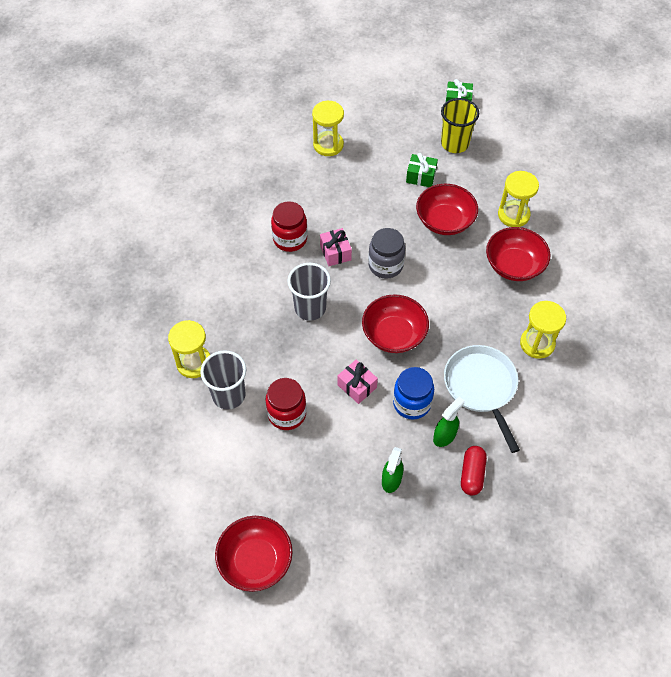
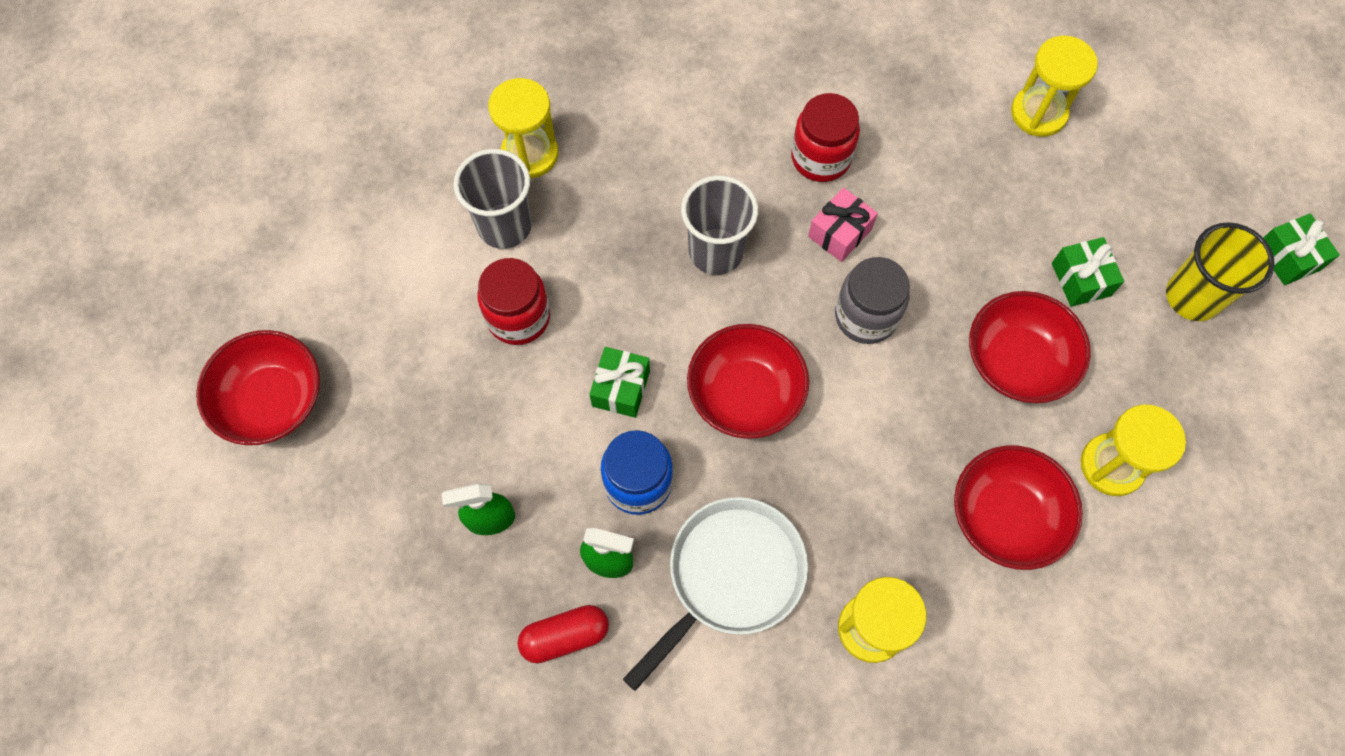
camera: 60 degrees right, 10 degrees up
(357, 386) = (621, 388): pink gift -> green gift

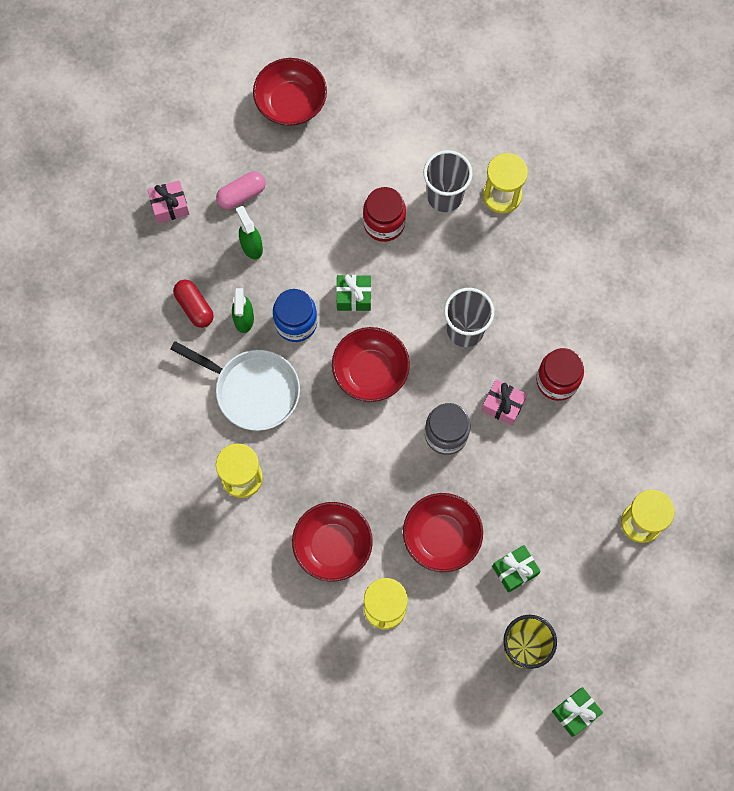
camera: 75 degrees right, 5 degrees up
(376, 635) = (169, 206): none -> pink gift
(398, 514) = (241, 195): none -> pink capsule

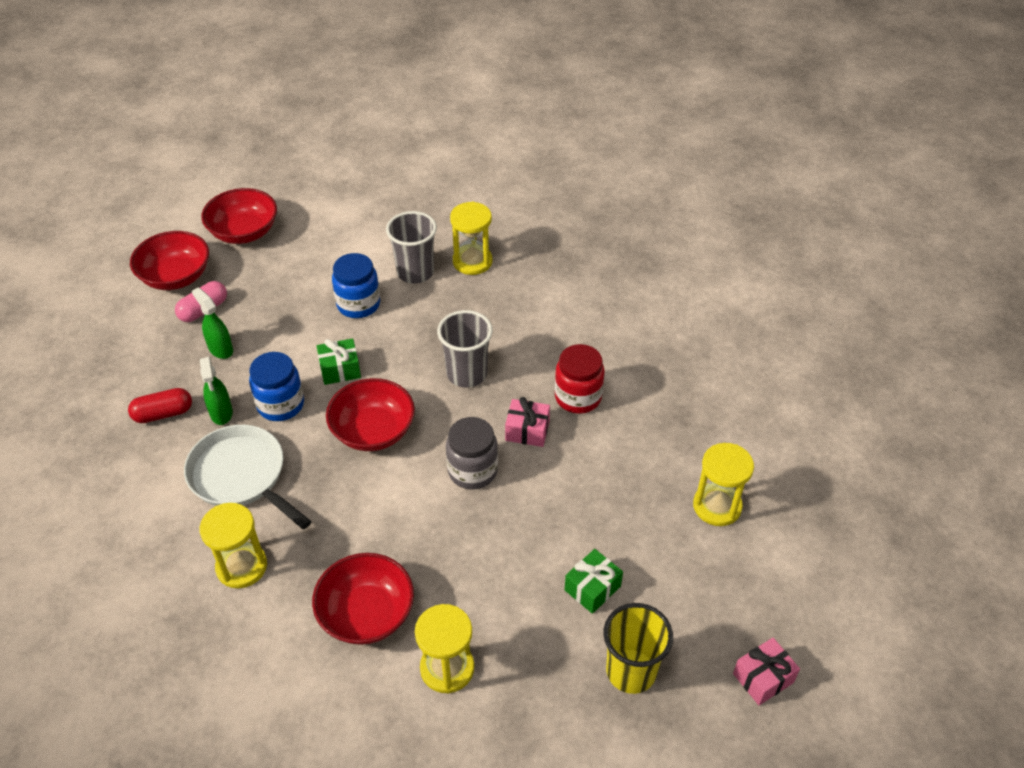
camera: 15 degrees left, 25 degrees down
(169, 206) = (126, 333): pink gift -> pink gift (763, 678)
(194, 307) = (163, 413): red capsule -> red capsule turned 60 degrees counterclockwise
(253, 390) = (241, 476): white pan -> white pan turned 150 degrees counterclockwise
(384, 223) = (358, 304): red jar -> blue jar
(441, 537) = (496, 573): red bowl -> red bowl (176, 277)
(575, 712) = (720, 731): green gift -> none

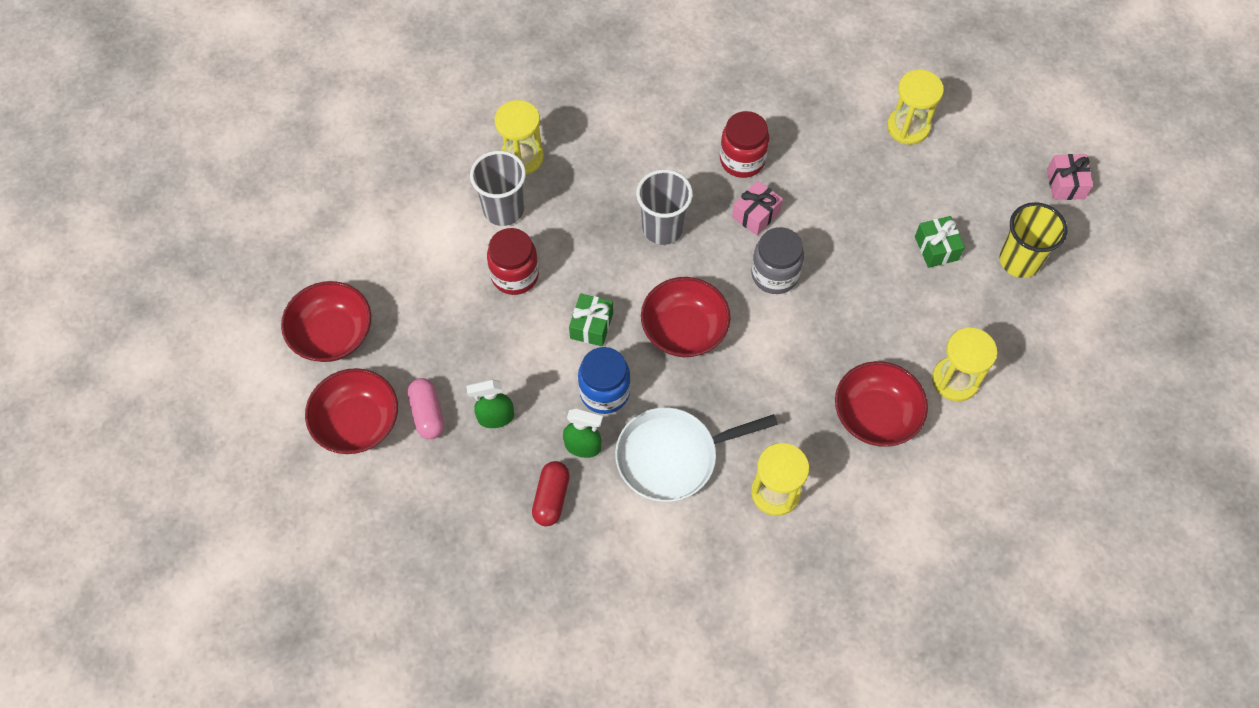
camera: 60 degrees left, 15 degrees up
(358, 304) = (515, 275): blue jar -> red jar

